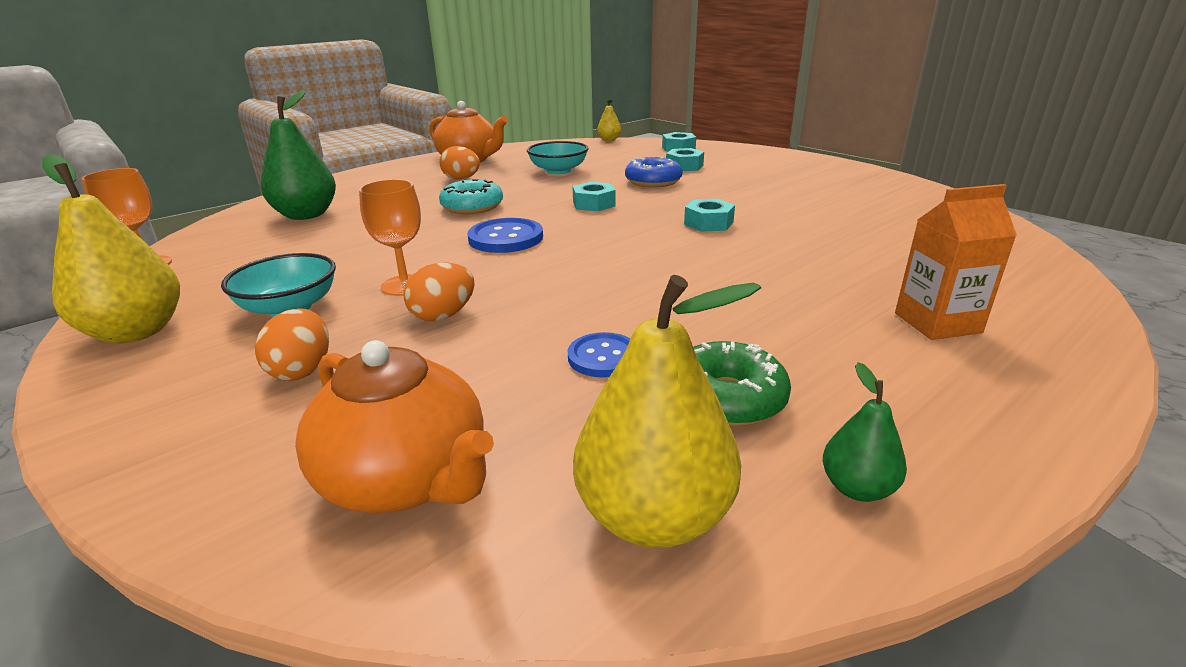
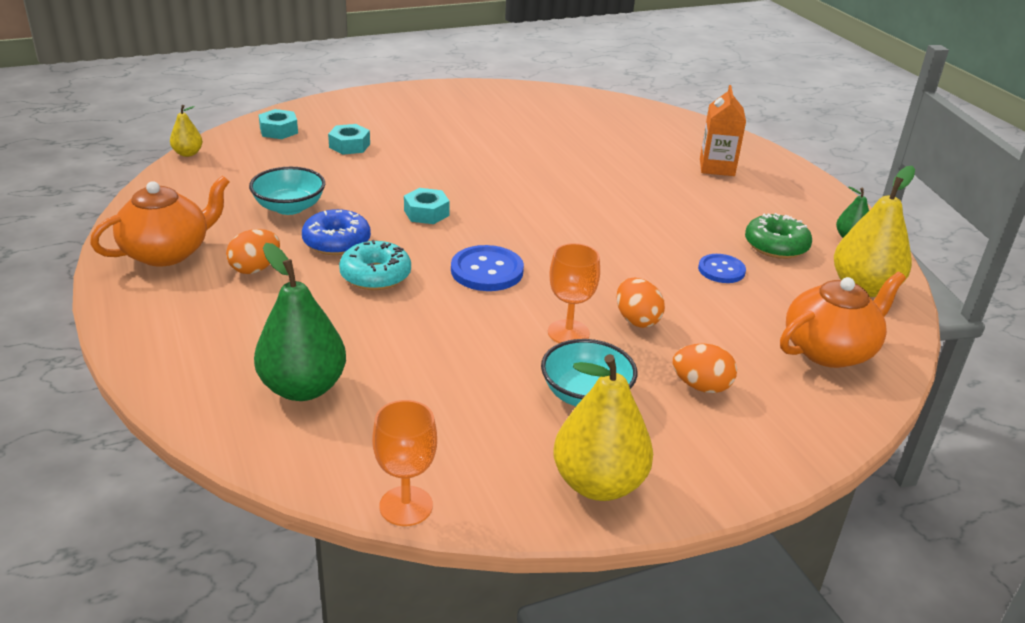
camera: 75 degrees left, 5 degrees up
(653, 182) = (385, 172): blue donut -> blue donut (336, 242)
(708, 223) = (519, 179): turquoise nut -> none

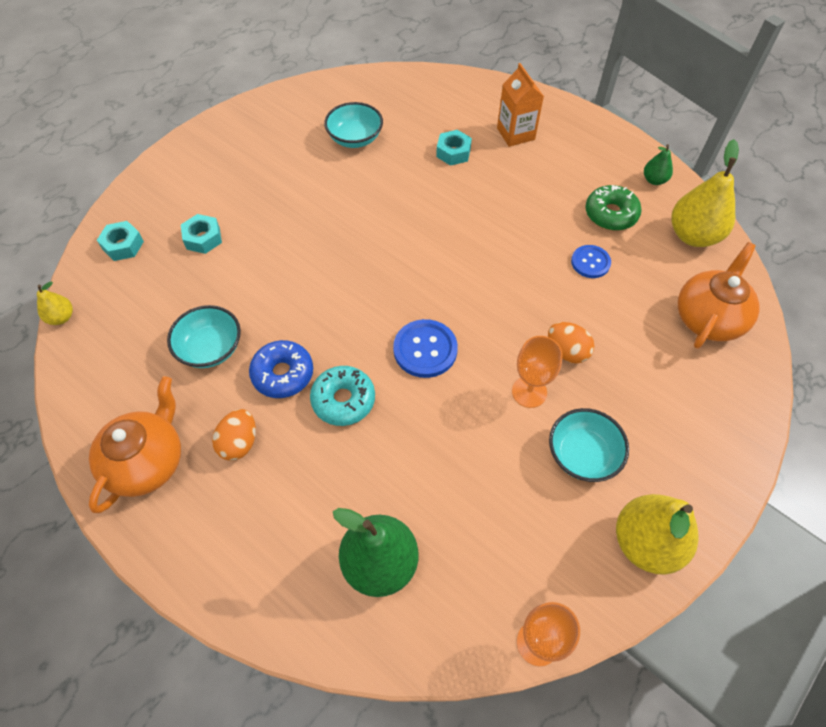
camera: 25 degrees left, 25 degrees up
(426, 213) = (330, 300): turquoise nut -> turquoise nut (453, 152)
(547, 128) = (355, 138): none -> turquoise bowl
(701, 386) = (651, 402): orange egg -> none

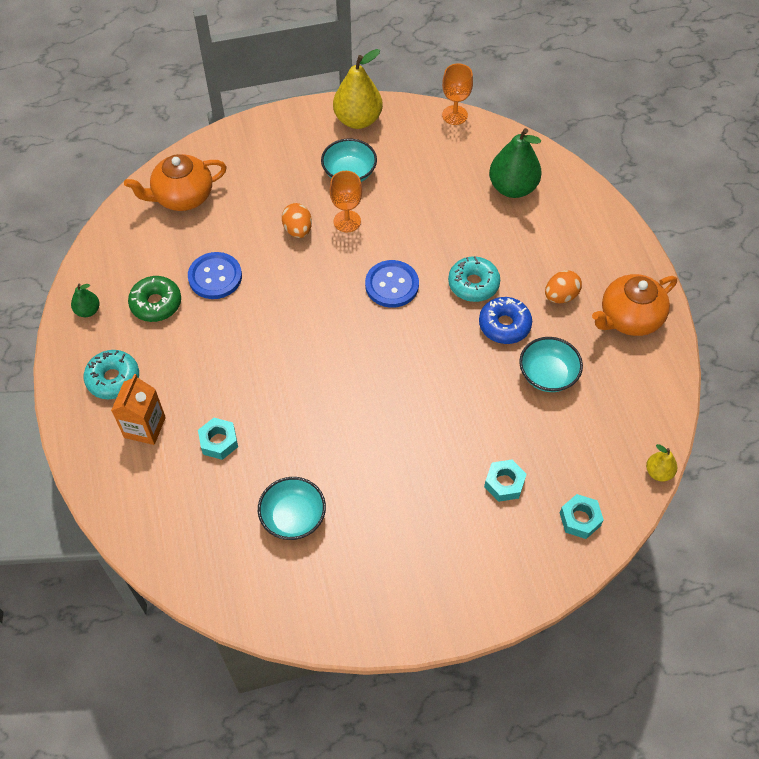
camera: 145 degrees left, 0 degrees up
(575, 149) = (113, 379): none -> turquoise donut
(590, 262) = (215, 277): blue button -> blue button, size x1.52
(693, 235) = (118, 252): yellow pear -> none

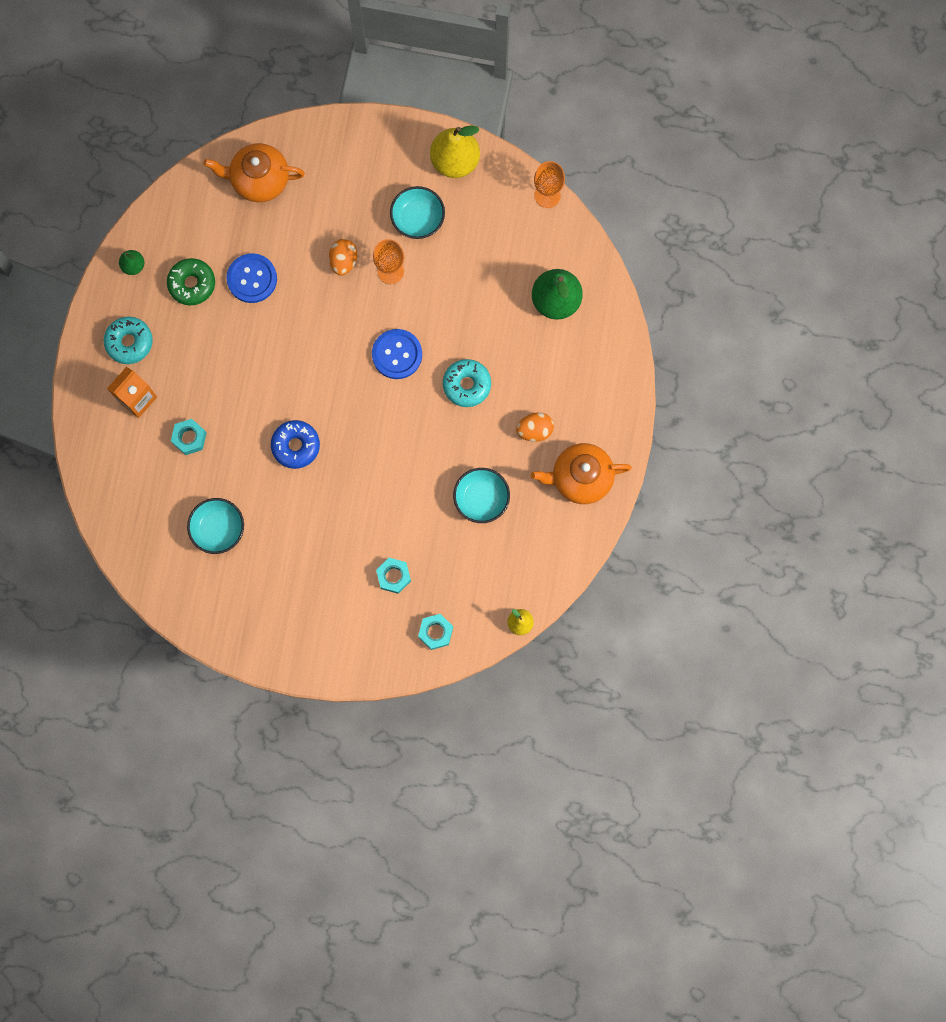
camera: 25 degrees right, 20 degrees up
(504, 325) = (471, 436): blue donut -> blue donut (296, 446)

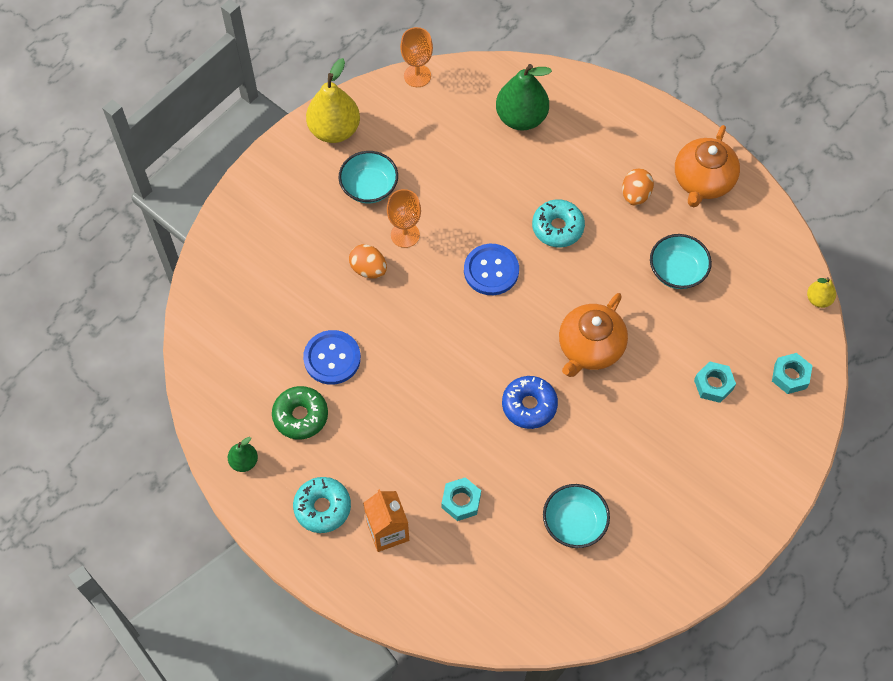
camera: 60 degrees left, 15 degrees down
(259, 180) = (236, 301): orange teapot -> orange teapot (590, 348)

